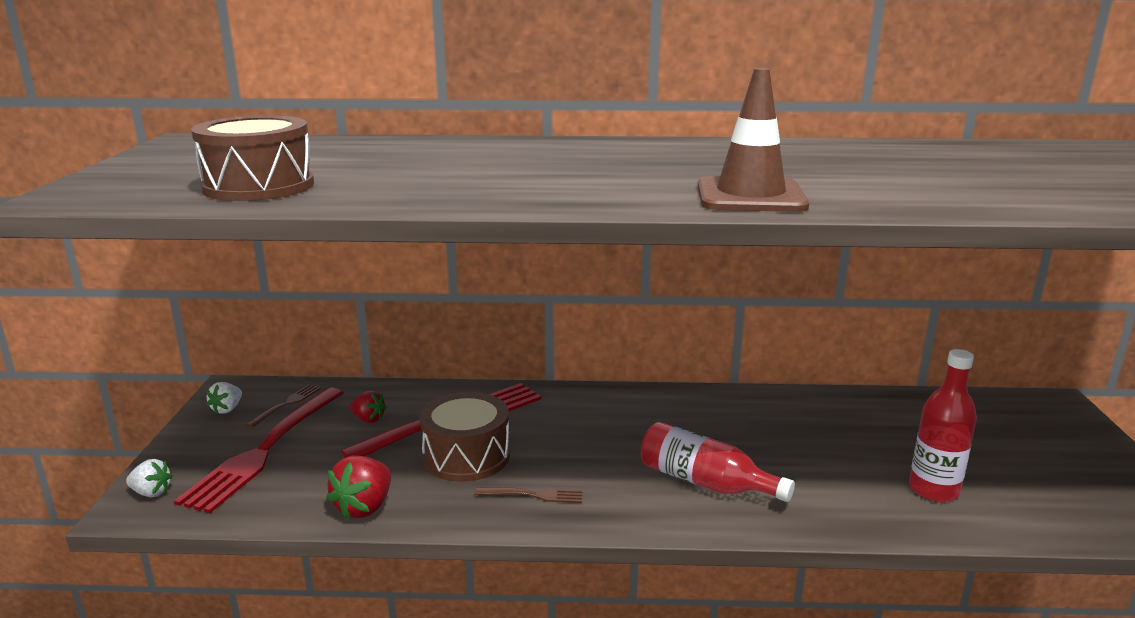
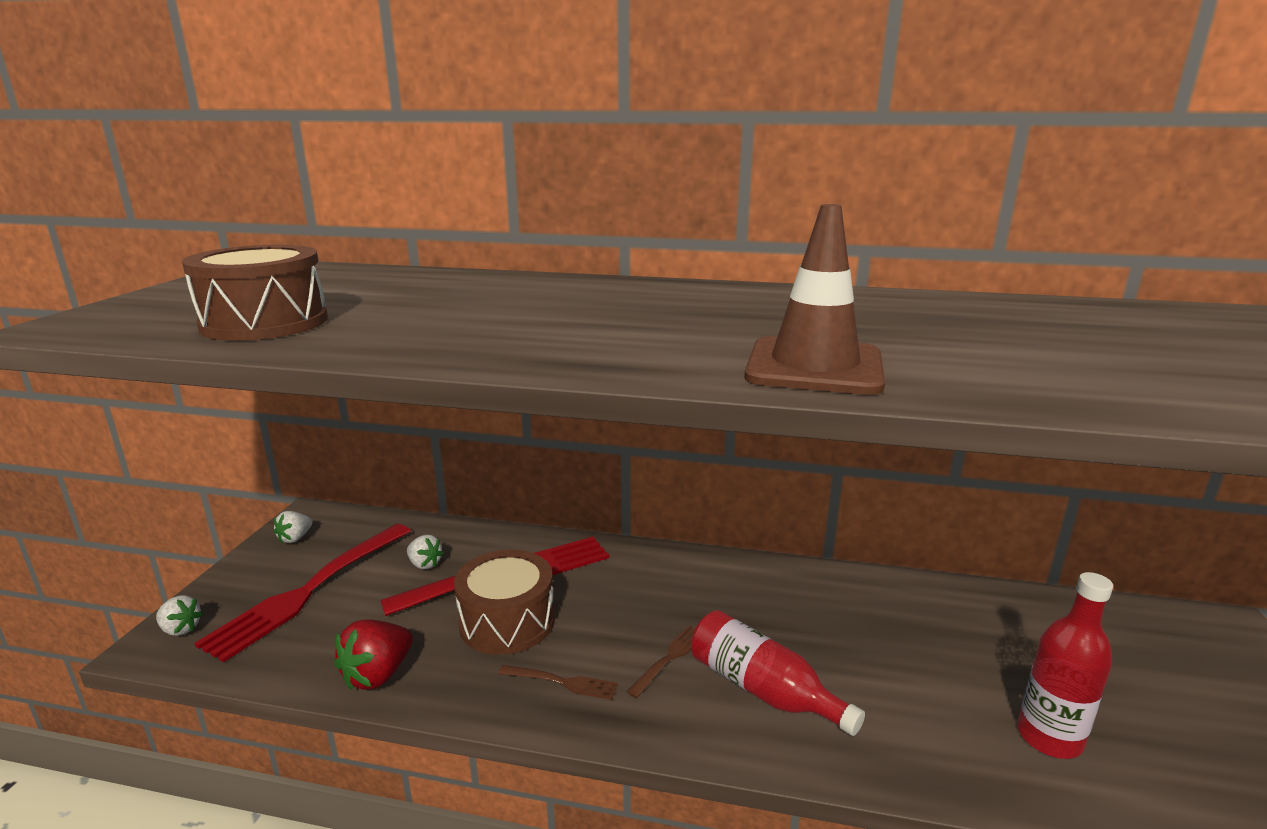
camera: 10 degrees right, 0 degrees up
(286, 404) = (353, 538): brown fork -> brown fork (669, 658)
(368, 419) = (424, 564): red strawberry -> white strawberry

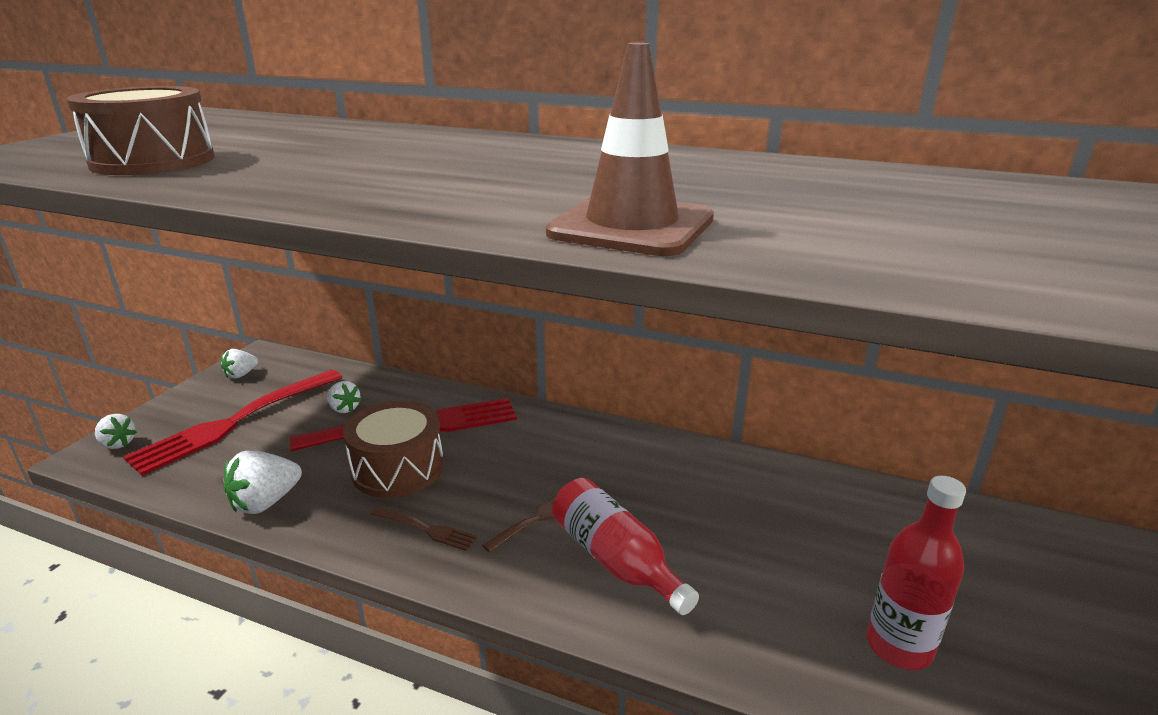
camera: 10 degrees right, 5 degrees up
(378, 675) = (265, 502): red strawberry -> white strawberry

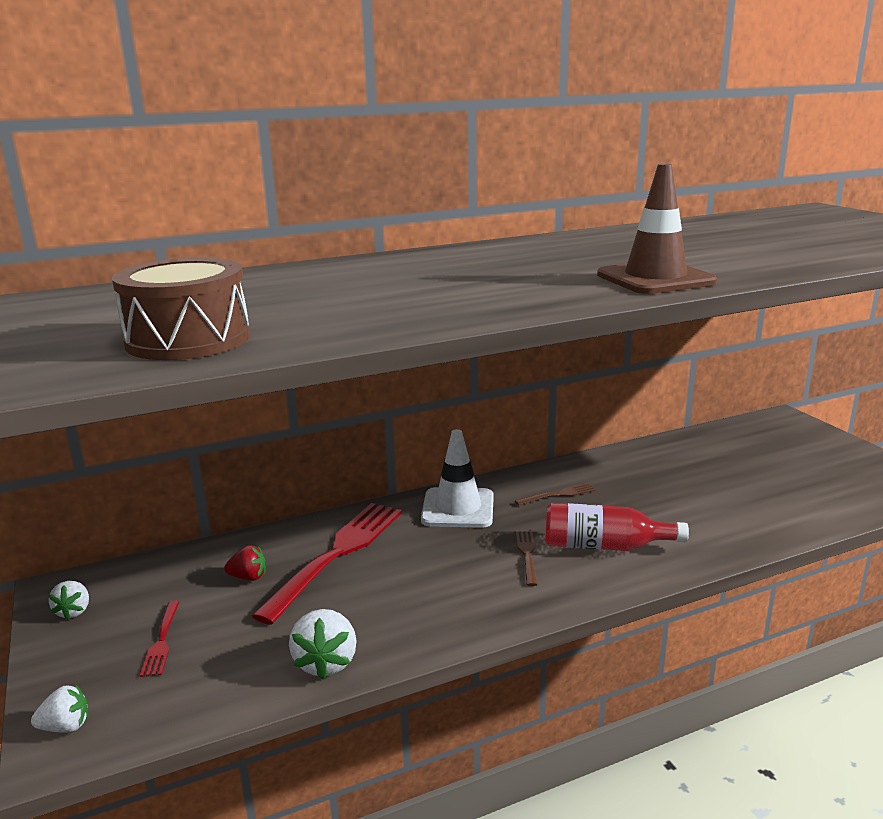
camera: 45 degrees left, 5 degrees down
(235, 422) = (162, 641): red fork -> red fork, size x0.44
(344, 409) = (248, 577): white strawberry -> red strawberry
(398, 468) = (381, 584): brown drum -> none
(426, 529) = (475, 600): brown fork -> brown fork (558, 495)
(563, 441) = (458, 508): none -> white traffic cone
(899, 646) = (765, 503): red bottle -> none

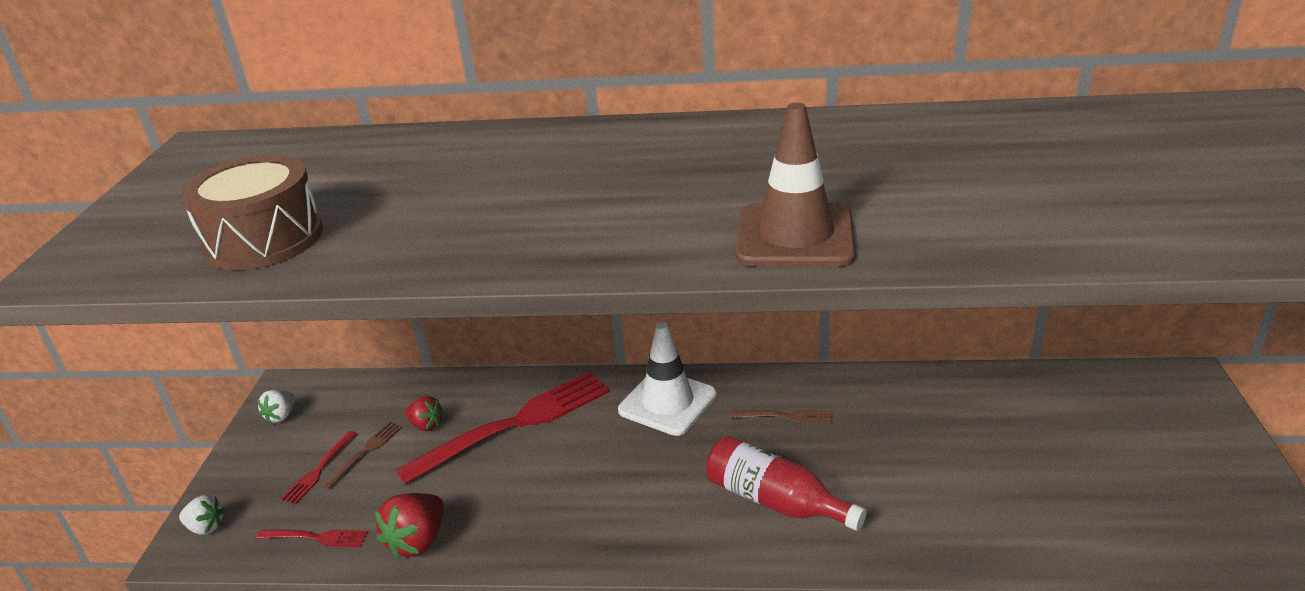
camera: 30 degrees right, 10 degrees up
(212, 693) = (316, 537): none -> red fork
(326, 663) = (418, 541): white strawberry -> red strawberry
(527, 555) = (687, 484): brown fork -> brown fork (365, 452)

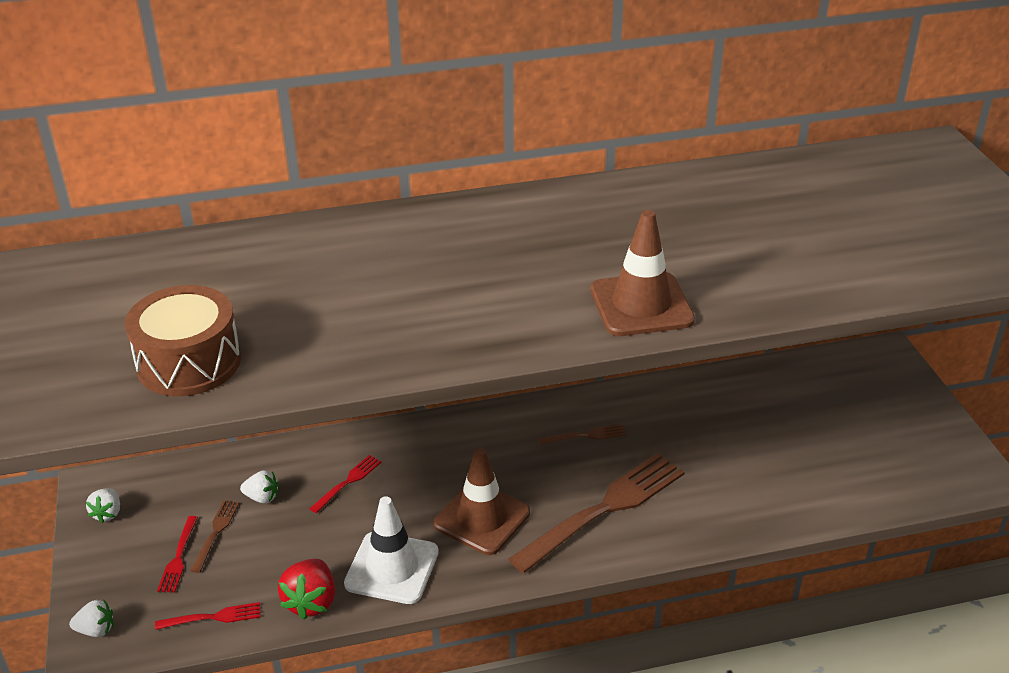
camera: 20 degrees left, 5 degrees up
(426, 425) = (262, 497): red strawberry -> white strawberry
(515, 424) = (347, 482): red fork -> red fork, size x0.44
(635, 486) = (482, 518): none -> brown traffic cone
(667, 403) = (479, 439): white traffic cone -> white traffic cone (392, 568)
(775, 501) = (604, 509): red bottle -> brown fork

